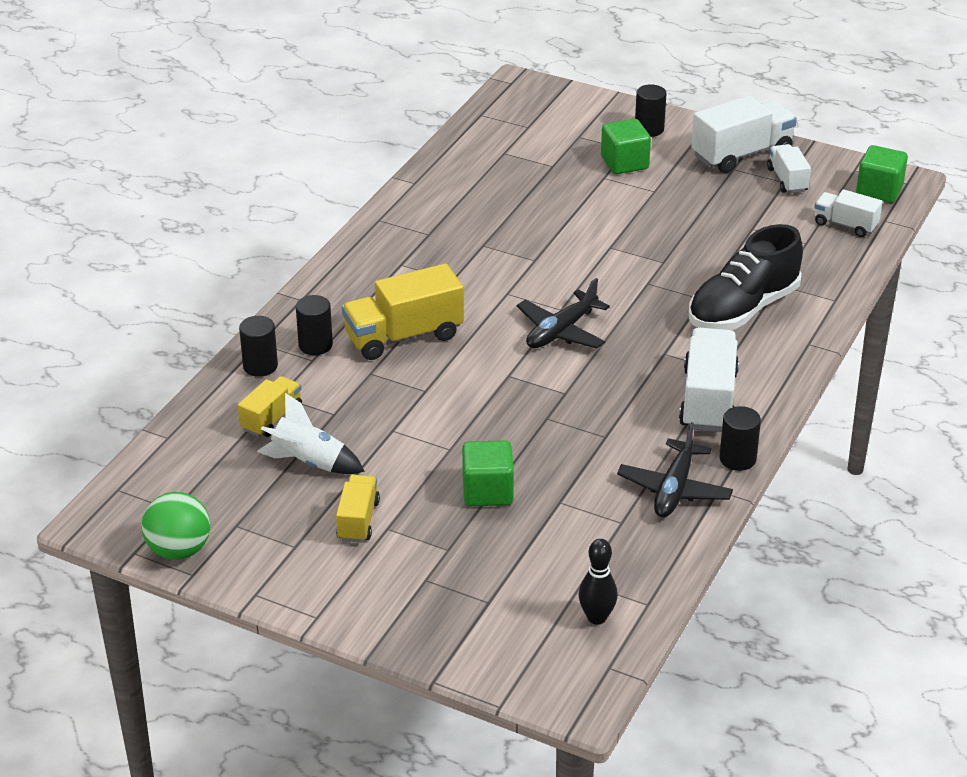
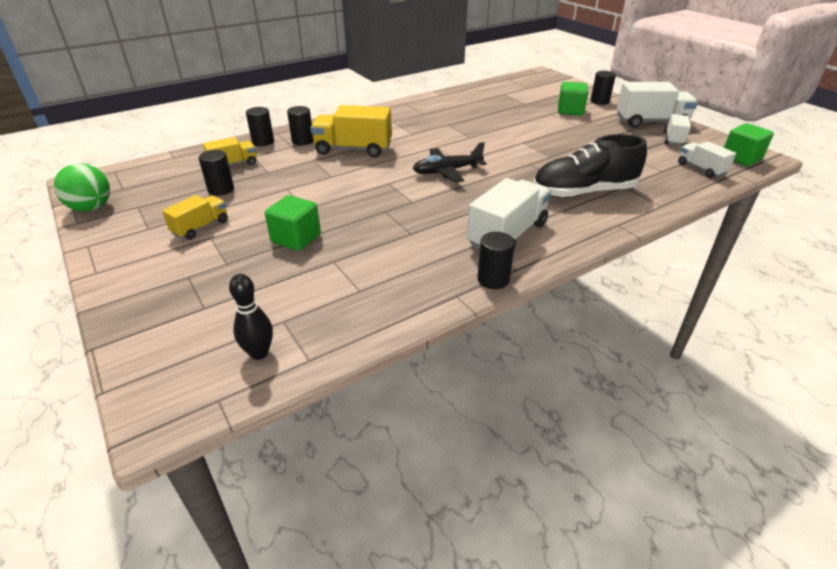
camera: 30 degrees right, 0 degrees up
(309, 462) = (221, 189): white rocket -> black cylinder
(674, 489) = (423, 283): black plane -> none

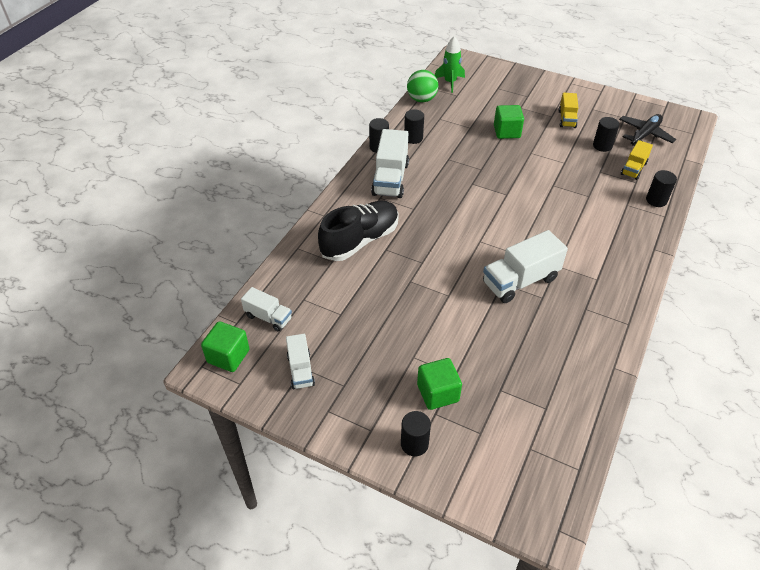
camera: 150 degrees right, 10 degrees up
(91, 208) = (645, 107): green ball -> green ball (421, 99)
(259, 353) = (450, 82): black bowling pin -> green rocket
(302, 141) = (629, 214): black cylinder -> black cylinder (413, 138)
(353, 149) = (576, 220): yellow truck -> none
(447, 171) = (478, 224): black plane -> black plane (644, 135)
(651, 122) = (333, 405): white truck -> white truck (520, 281)

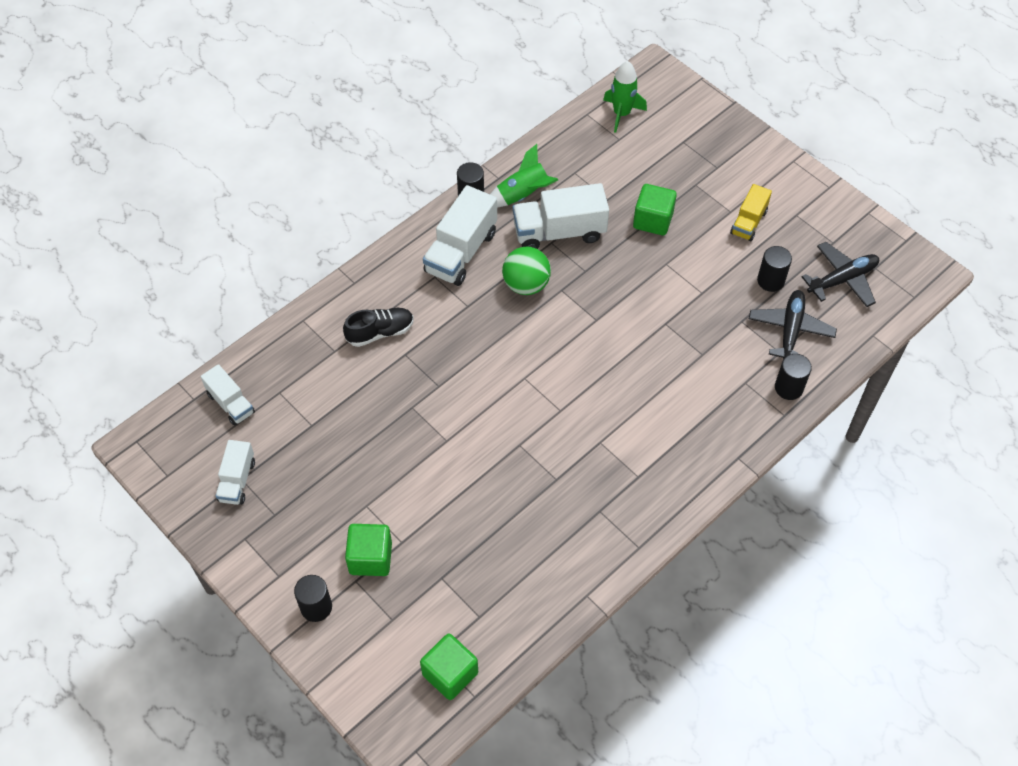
camera: 20 degrees right, 10 degrees up
(228, 356) = (168, 438): green cube -> green cube (450, 673)
(360, 240) = (380, 332): black shoe -> black shoe, size x0.58
(413, 138) = (523, 195): black cylinder -> green rocket
(421, 99) = (567, 133): green ball -> green ball (526, 284)
(520, 281) = (542, 448): white truck -> white truck (559, 232)
(633, 169) = (790, 330): yellow truck -> black plane

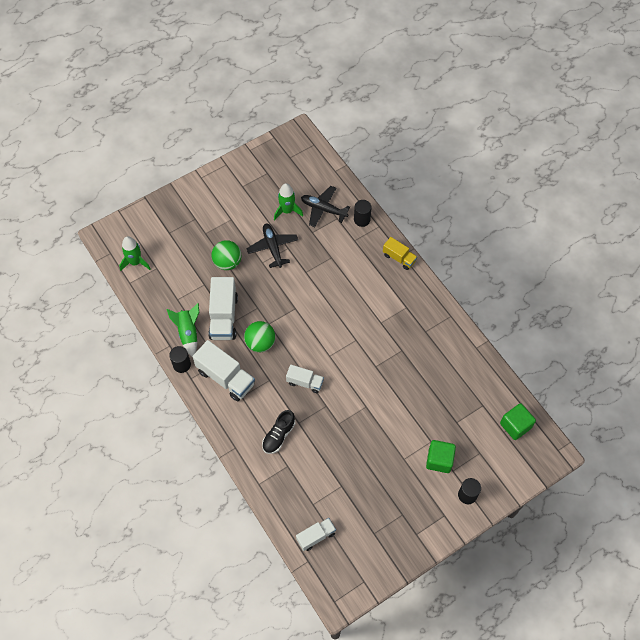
camera: 80 degrees left, 5 degrees up
(237, 481) = (375, 536): white truck -> white truck (305, 382)
(380, 332) = (278, 435): black shoe -> black shoe turned 135 degrees counterclockwise
(653, 220) = (227, 262): green cube -> green ball
(748, 222) = (242, 212): yellow truck -> yellow truck (399, 258)
(770, 281) = (287, 211): black cylinder -> green rocket
(842, 279) = (294, 175): black plane -> black plane (272, 247)

